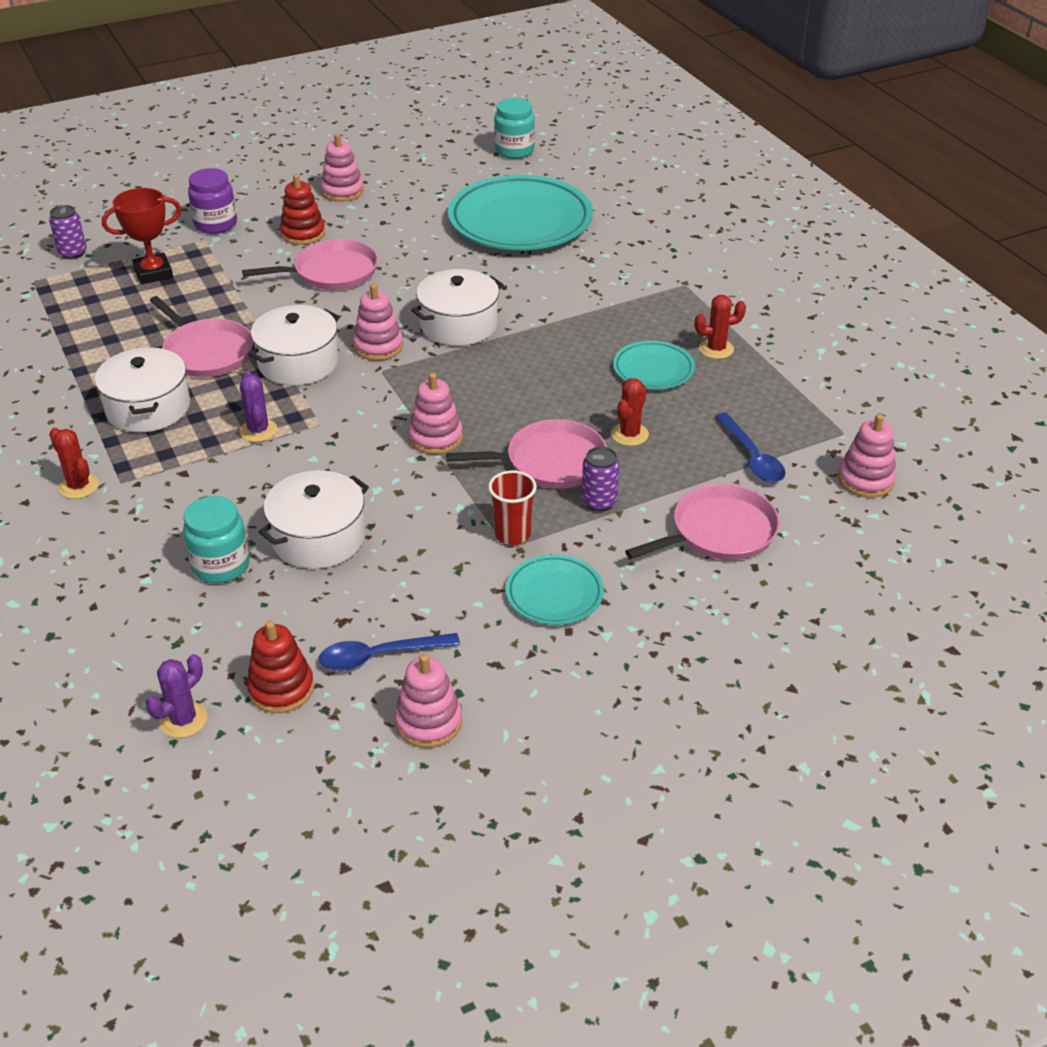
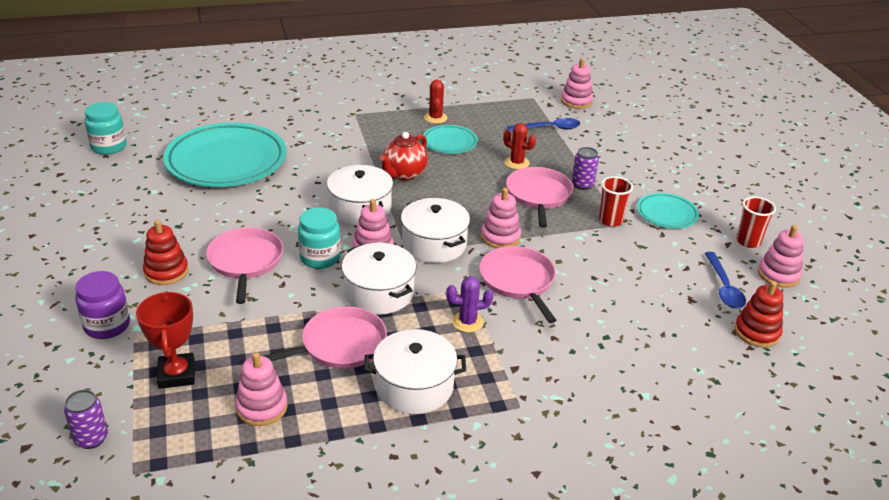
camera: 80 degrees left, 5 degrees down
(79, 486) = (520, 435): red cactus -> none
(183, 720) = (791, 380): purple cactus -> none
(221, 565) = (632, 353): turquoise jar -> turquoise jar (320, 258)
(318, 538) = (605, 302): white pot -> white pot (434, 244)
(342, 191) = (104, 241): pink stacking toy -> pink stacking toy (262, 407)
(510, 689) = (748, 241): none -> red cup
(551, 344) = (404, 174): none -> red teapot
(719, 532) = (615, 151): pink pan -> pink pan (518, 281)

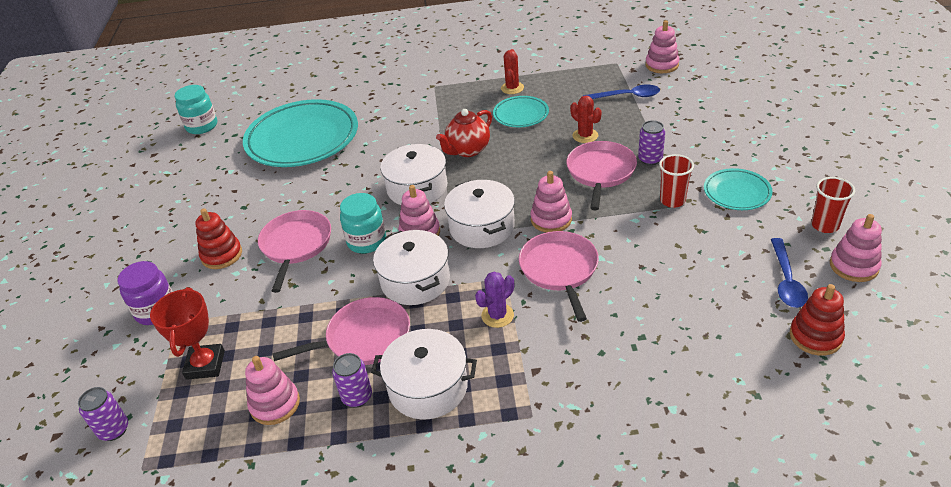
camera: 15 degrees right, 5 degrees up
(345, 397) = (357, 397): none -> purple can
(467, 322) = (497, 315): purple cactus -> purple cactus turned 45 degrees counterclockwise

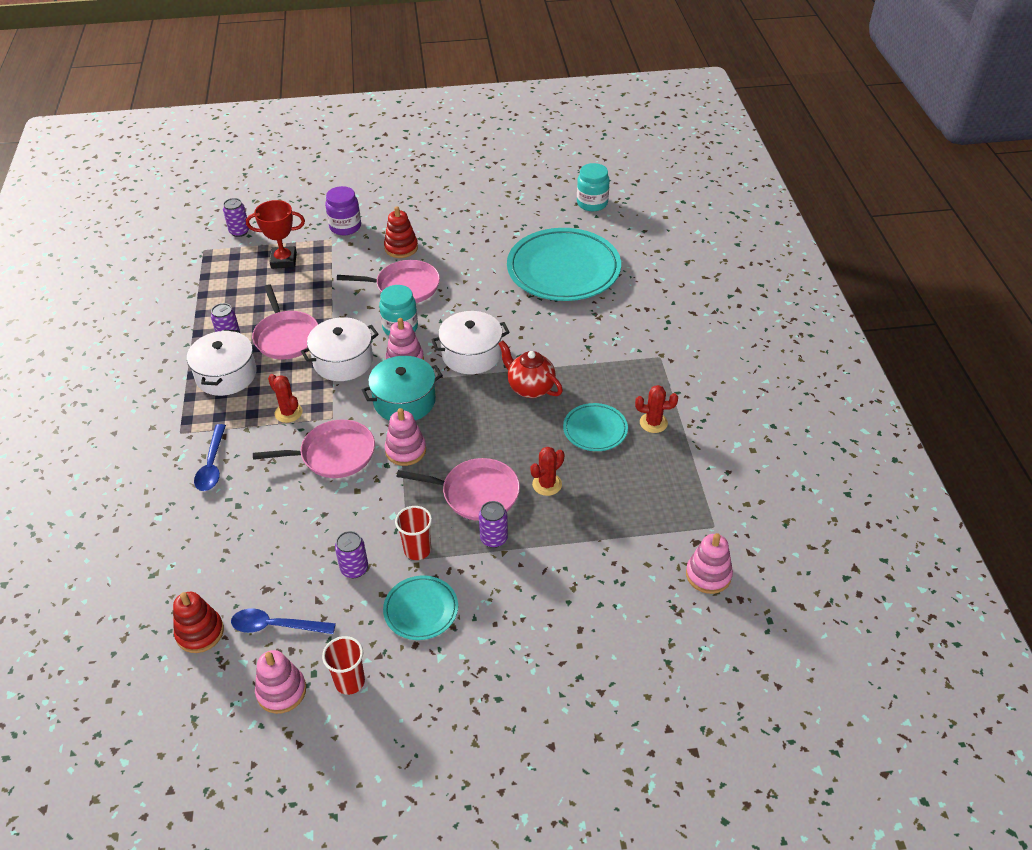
camera: 85 degrees right, 5 degrees up
(275, 404) = (236, 299): pink stacking toy -> none
(482, 227) = (404, 401): white pot -> turquoise pot
(497, 315) = (288, 413): purple cactus -> red cactus
(626, 96) = (629, 529): blue spoon -> blue spoon (212, 465)
(704, 237) = (354, 569): none -> purple can

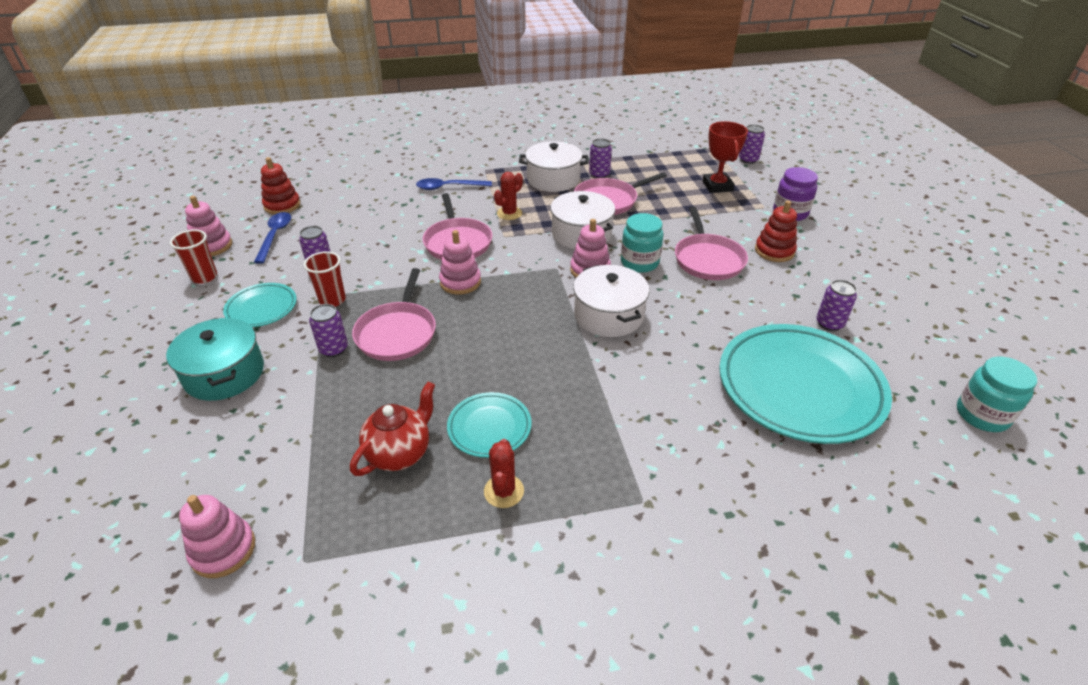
camera: 85 degrees right, 5 degrees down
(404, 401) = (529, 275): turquoise pot -> turquoise pot (224, 374)
(499, 241) = (829, 324): none -> purple can
(530, 388) = (559, 365): red teapot -> red teapot (400, 453)
(547, 484) = (403, 386): red cactus -> none

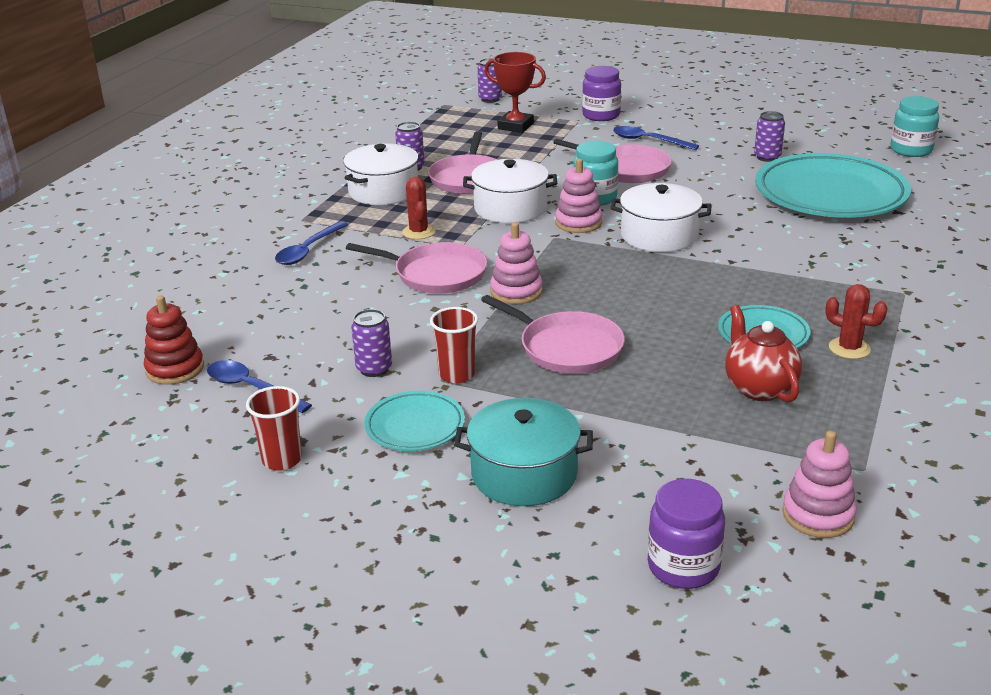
camera: 55 degrees left, 10 degrees down
(134, 491) = (683, 567): none -> purple jar
(212, 246) = (206, 442): pink stacking toy -> none
(333, 349) = (554, 392): purple can -> none
(774, 251) = (648, 141): red stacking toy -> blue spoon

